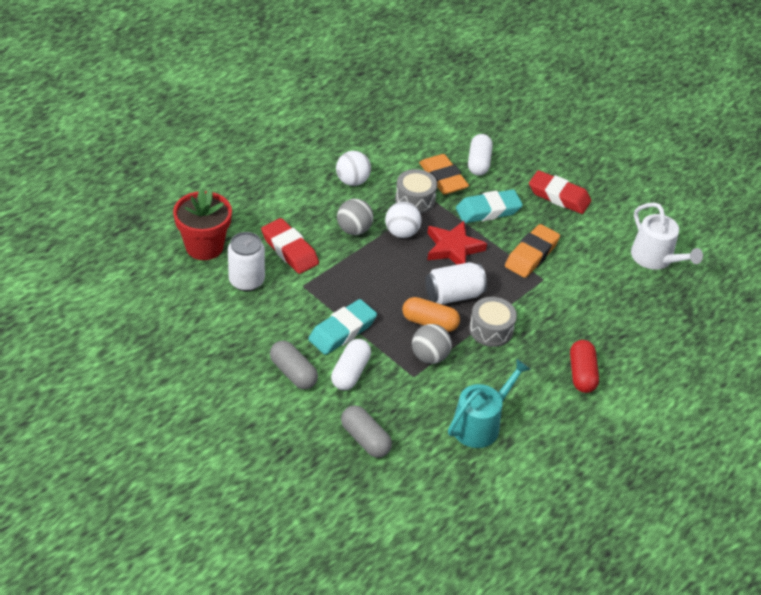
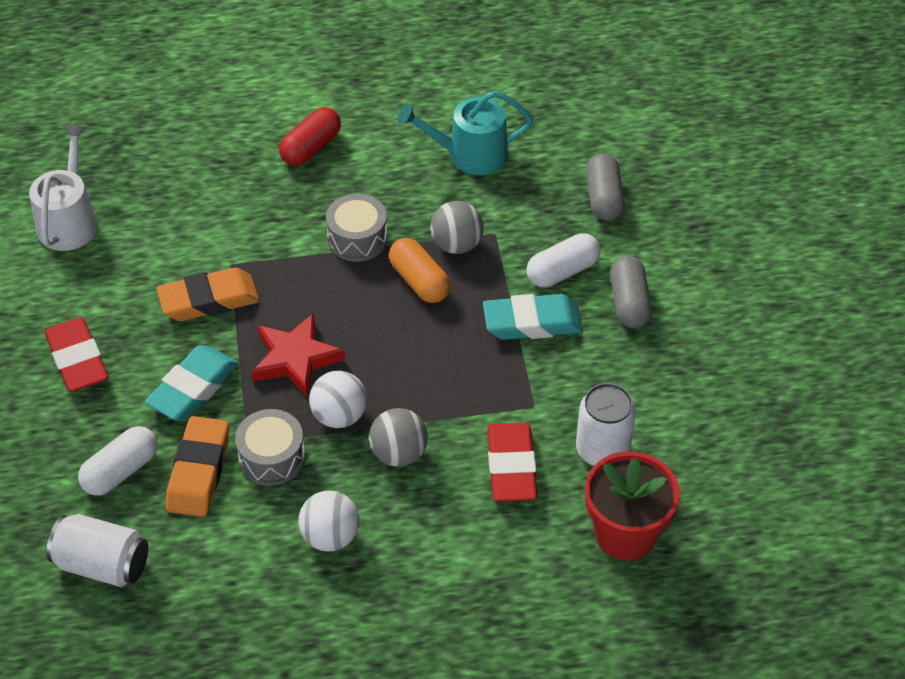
camera: 140 degrees left, 5 degrees up
(453, 295) = (358, 299): white can -> white can (102, 564)
(488, 210) = (193, 388): turquoise eraser -> turquoise eraser turned 75 degrees counterclockwise

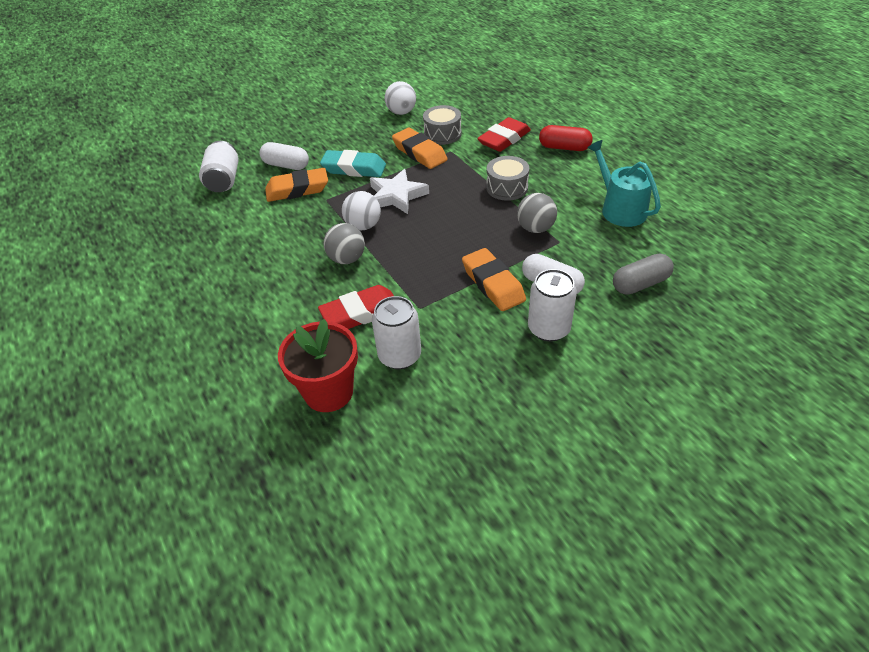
camera: 70 degrees right, 5 degrees down
(69, 221) = (442, 95): white watering can -> none
(77, 360) = (352, 128): red eraser -> red eraser (504, 139)
(272, 457) = (319, 211): grey drum -> grey drum (442, 134)
(295, 359) = (396, 196): red star -> white star
(330, 536) = (271, 252): white ball -> white ball (401, 112)
(419, 281) = (492, 223): orange capsule -> none
(532, 323) = (493, 284): turquoise eraser -> orange eraser
(629, 302) = (549, 329): grey capsule -> white can

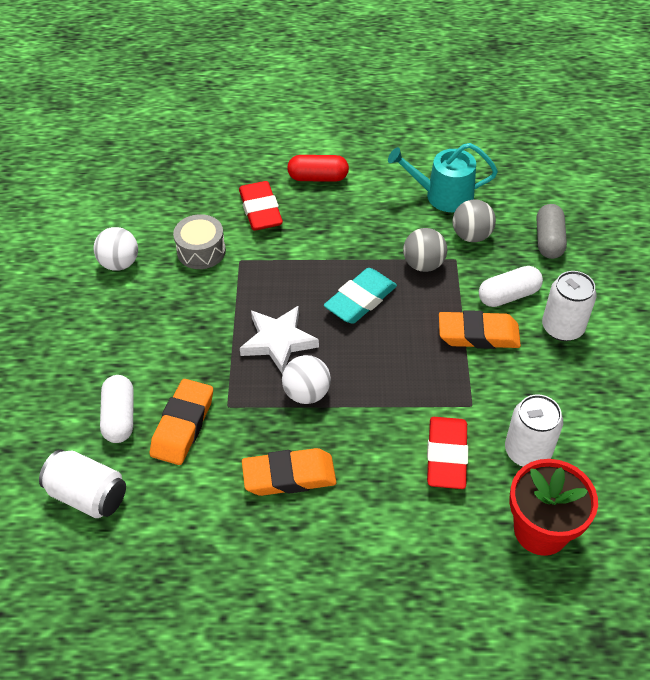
camera: 60 degrees left, 5 degrees up
(286, 165) = (120, 417): white capsule -> white capsule turned 60 degrees counterclockwise
(347, 259) = (351, 432): grey ball -> grey ball (471, 235)
(354, 169) = (191, 355): turquoise eraser -> turquoise eraser (360, 300)
(419, 153) = (217, 286): orange eraser -> orange eraser (289, 476)
(507, 187) = (344, 251): grey drum -> none
(564, 147) = (318, 177): red capsule -> red capsule turned 45 degrees clockwise

